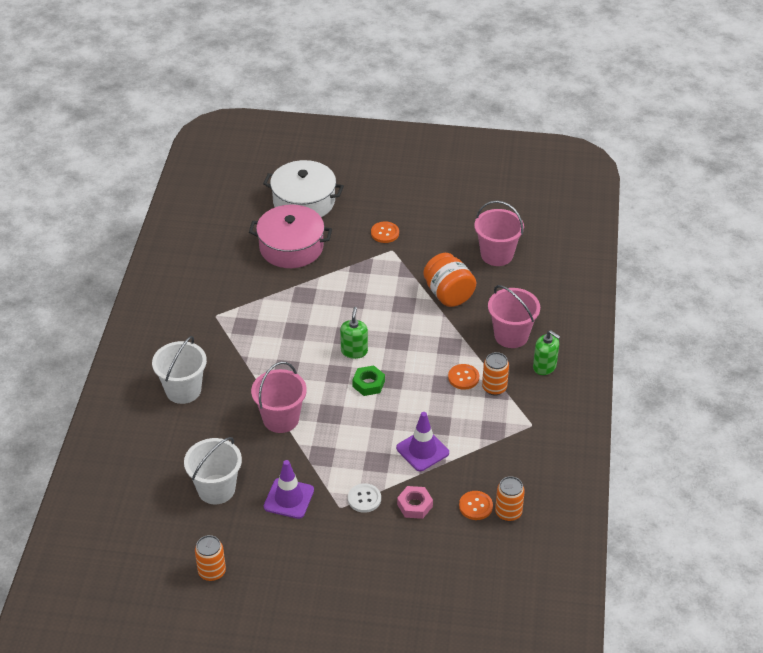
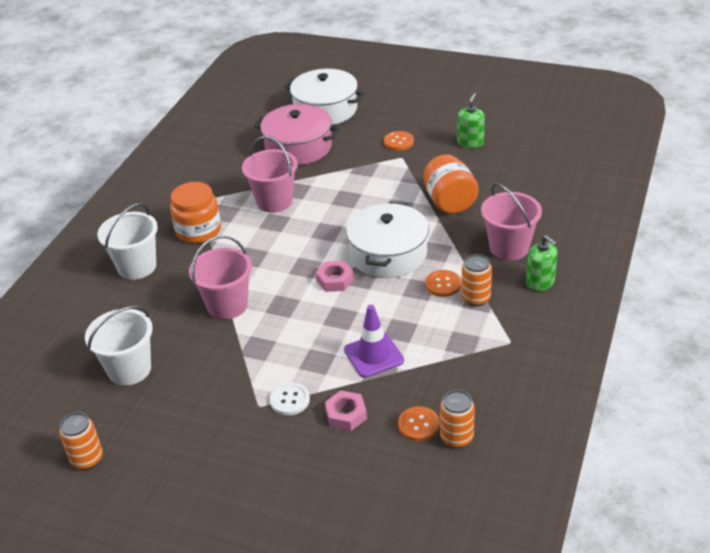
camera: 15 degrees right, 5 degrees down
(227, 347) = (198, 230): none -> orange jar
(289, 498) = (204, 389): purple traffic cone -> none
(354, 351) = (330, 247): green soap dispenser -> green soap dispenser (470, 143)
(368, 384) = (335, 280): green nut -> pink nut
(408, 353) = (388, 254): none -> white pot
(497, 255) = (512, 170): pink bucket -> pink bucket (274, 201)

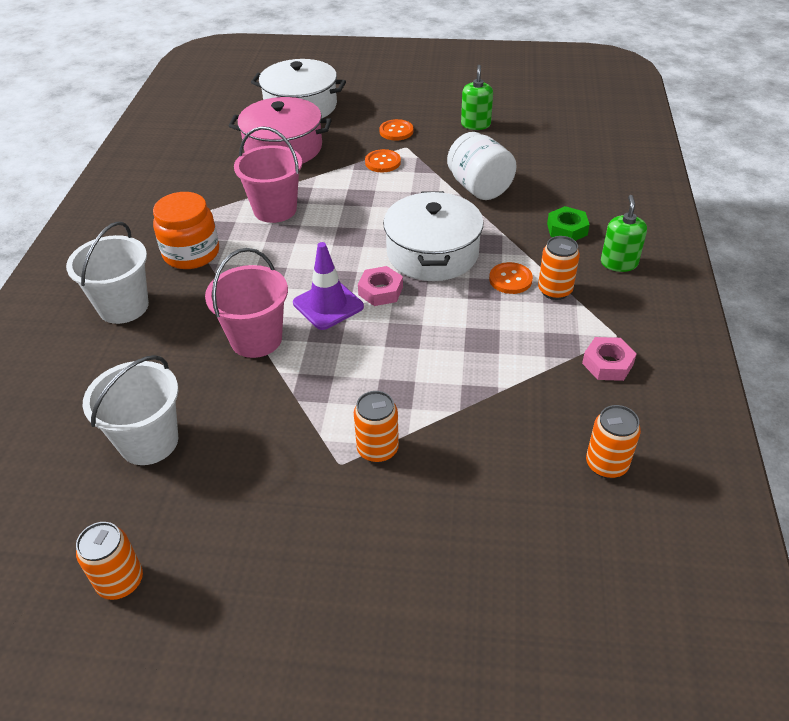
camera: 15 degrees left, 5 degrees up
(289, 400) = (377, 449): white button -> orange can
(346, 414) = (457, 457): pink nut -> pink nut (607, 364)
(373, 355) = (462, 375): purple traffic cone -> purple traffic cone (328, 305)
(418, 425) = (553, 456): orange button -> orange button (382, 162)
(449, 202) = (479, 188): orange jar -> white jar
(509, 248) = (567, 229): pink bucket -> green nut
(540, 282) = (619, 263): green soap dispenser -> green soap dispenser turned 120 degrees counterclockwise

